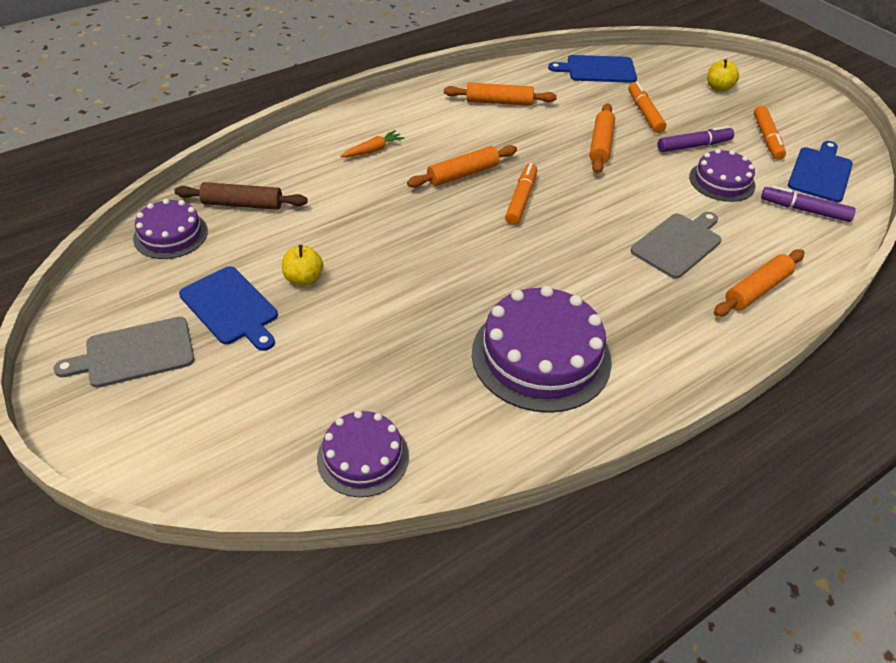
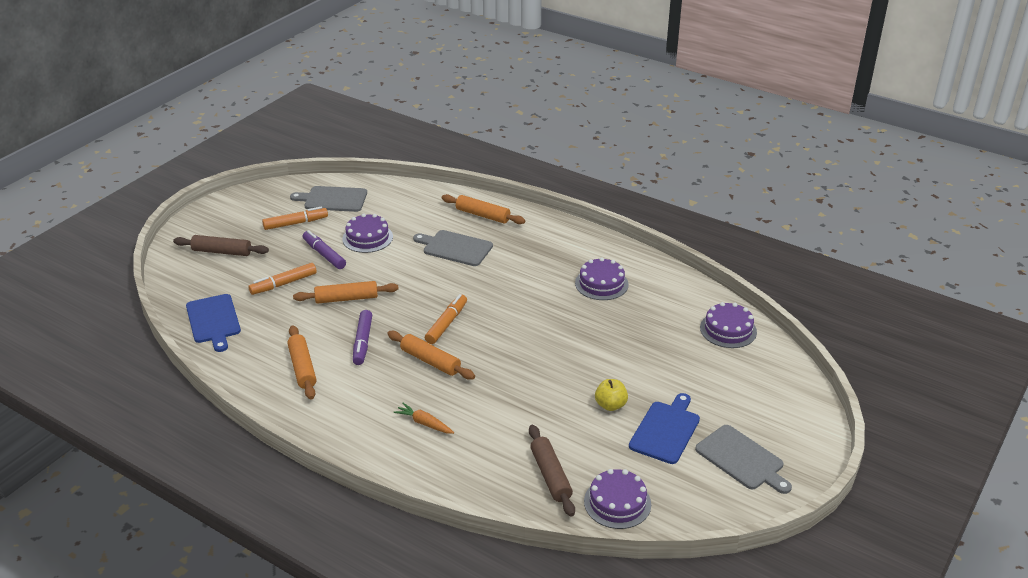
camera: 110 degrees left, 10 degrees down
(521, 199) = (446, 324): orange marker -> orange marker turned 120 degrees clockwise
(541, 356) = (601, 284): purple cake -> purple cake, size x0.59
(718, 88) = (222, 252): yellow apple -> brown rolling pin
(804, 210) = (384, 203): purple marker -> purple marker (362, 342)
(820, 173) = (333, 199): blue cutting board -> grey cutting board

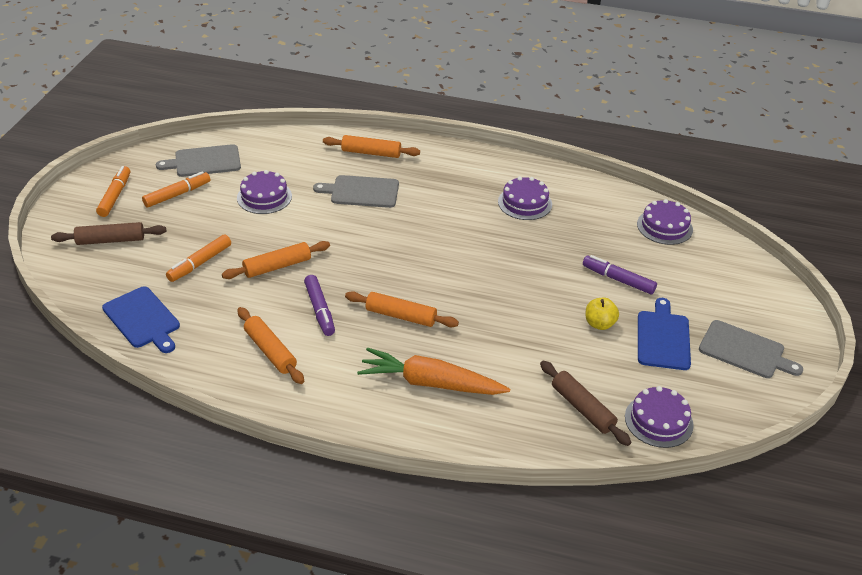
camera: 20 degrees left, 5 degrees up
(324, 254) = (227, 223): purple marker -> purple marker (618, 279)
(424, 423) = (430, 383): orange carrot -> orange carrot, size x2.08
(446, 324) = (396, 273): orange marker -> orange marker (115, 196)

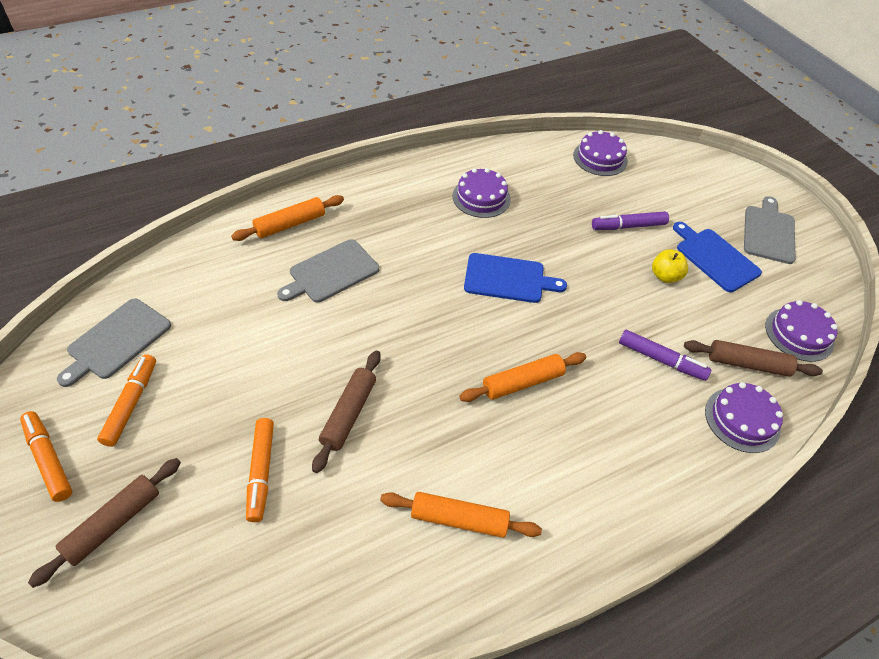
camera: 45 degrees left, 10 degrees up
(143, 319) = (279, 598): blue cutting board -> blue cutting board (508, 279)
(264, 197) = (238, 341): purple cake -> purple cake (742, 419)
(277, 266) = (348, 414): orange rolling pin -> brown rolling pin
(319, 310) = (447, 433): purple marker -> purple marker (661, 360)
(430, 383) = (626, 433): orange carrot -> none
(745, 351) = (769, 232): grey cutting board -> grey cutting board turned 60 degrees counterclockwise

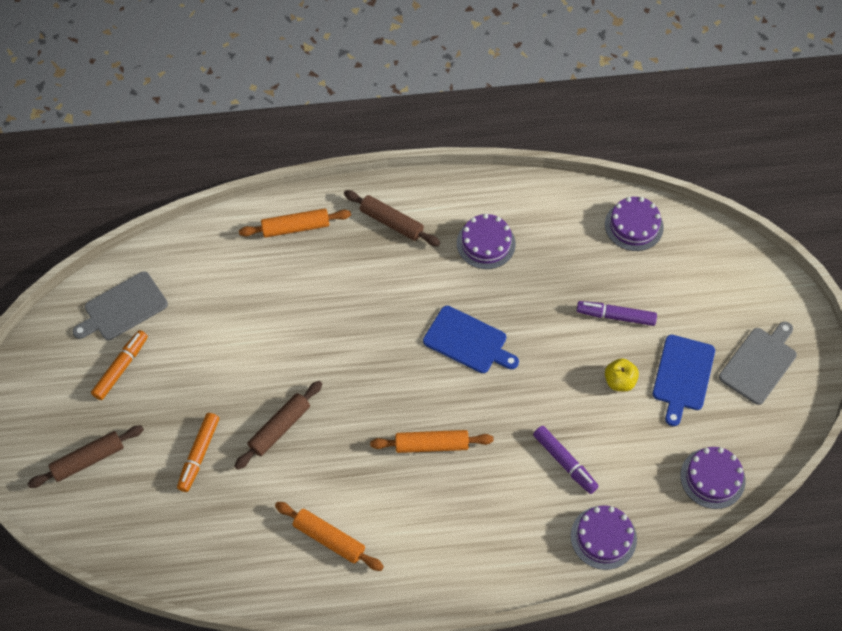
camera: 25 degrees right, 10 degrees up
(49, 459) = (55, 396): orange marker -> none
(331, 272) = (313, 290): grey cutting board -> none
(715, 258) = (682, 376): blue cutting board -> blue cutting board turned 150 degrees counterclockwise
(747, 364) = (642, 490): brown rolling pin -> brown rolling pin (391, 222)

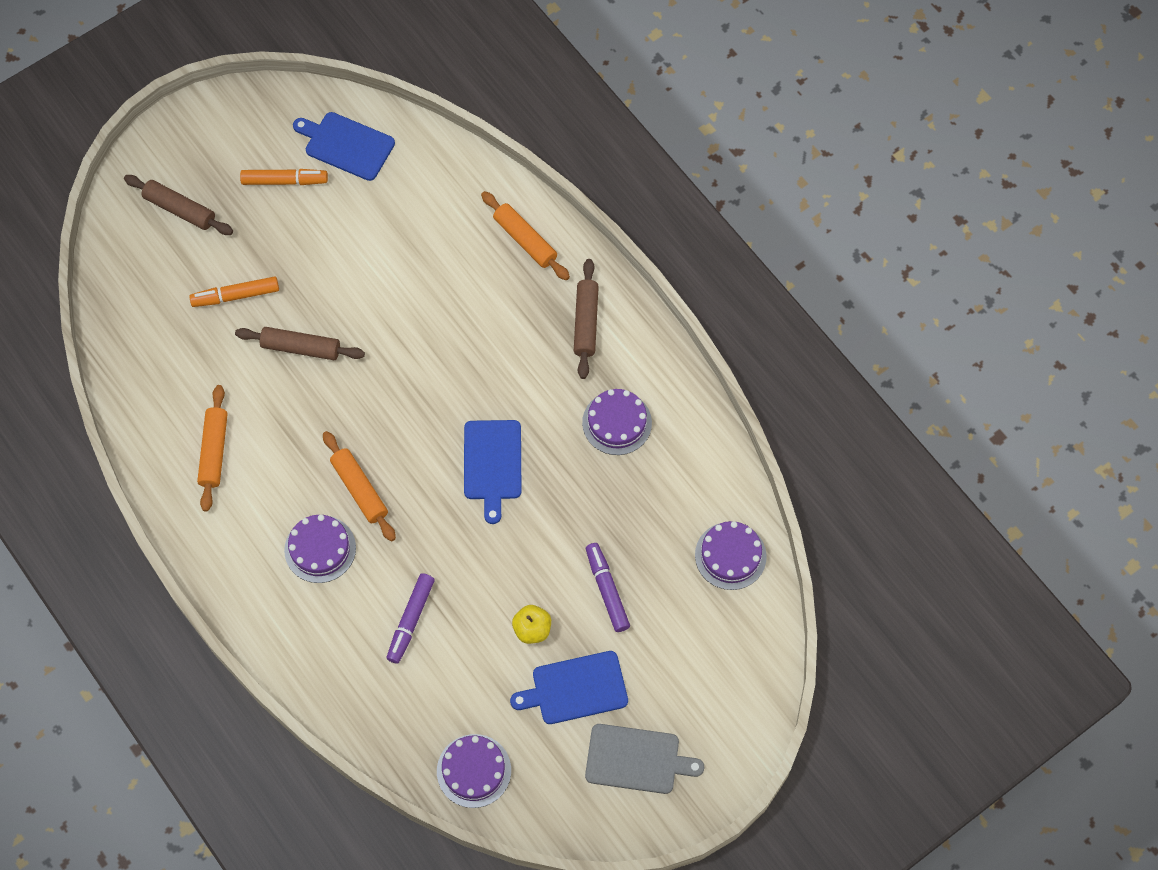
camera: 60 degrees right, 5 degrees up
(123, 308) = (346, 145): grey cutting board -> blue cutting board
(603, 537) = (350, 695): purple cake -> purple cake (320, 549)

